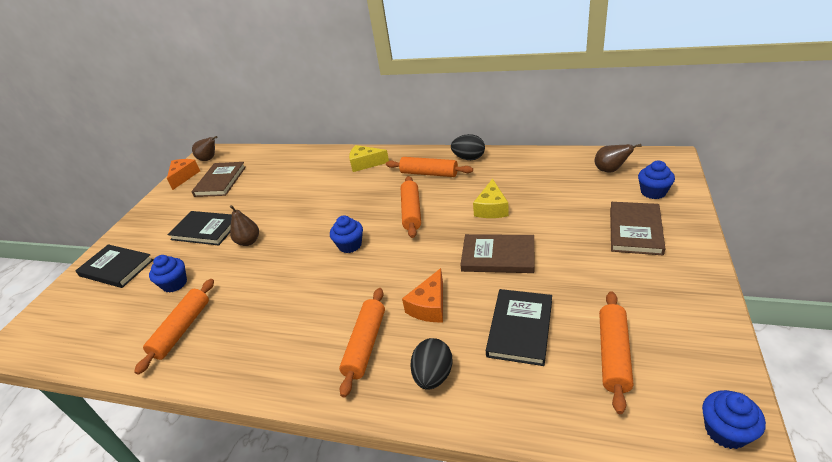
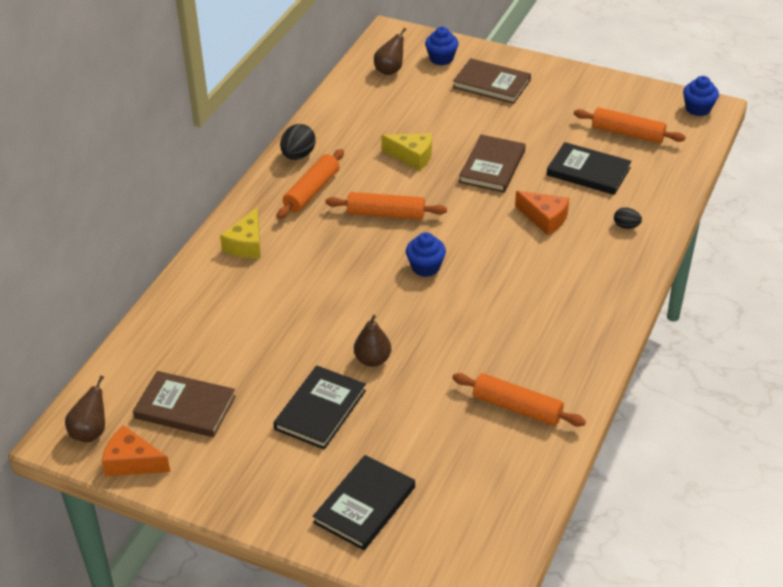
camera: 85 degrees left, 5 degrees up
(175, 284) = (430, 428): blue cupcake -> none
(366, 345) = (581, 263): orange rolling pin -> none
(433, 376) = (626, 226): black egg -> black egg, size x0.60

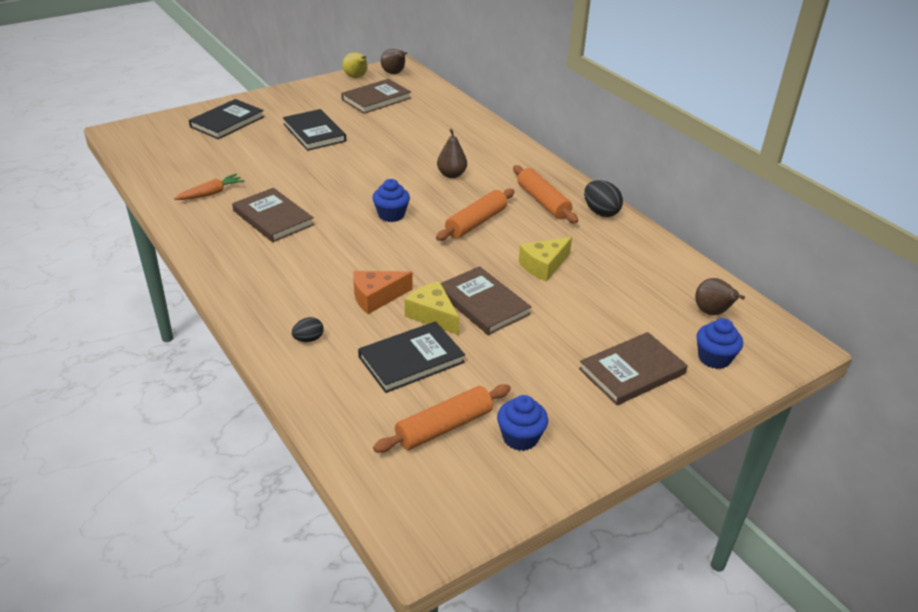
camera: 120 degrees right, 5 degrees down
(132, 462) = (356, 77): orange cheese -> yellow pear
(246, 244) = (505, 157): yellow cheese -> yellow cheese (432, 315)
(364, 505) = (227, 122): black book -> black book turned 60 degrees clockwise
(372, 360) = (329, 162): brown pear -> brown pear (451, 175)
(509, 337) = (273, 218): none -> brown book
(517, 407) = (211, 193): orange rolling pin -> orange carrot
(698, 109) = (431, 526): blue cupcake -> blue cupcake (520, 437)

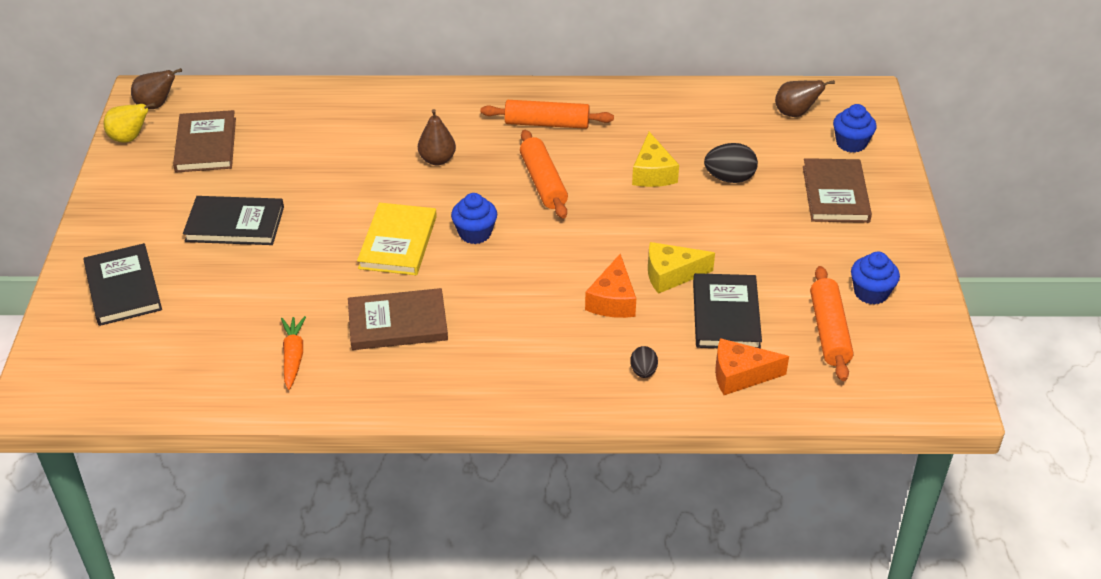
camera: 55 degrees left, 5 degrees up
(345, 392) = (740, 375): none -> orange cheese
(352, 190) = (398, 242): none -> yellow book
(483, 303) = (678, 235): brown book -> none
(600, 212) = (598, 98): black egg -> black egg (729, 178)

